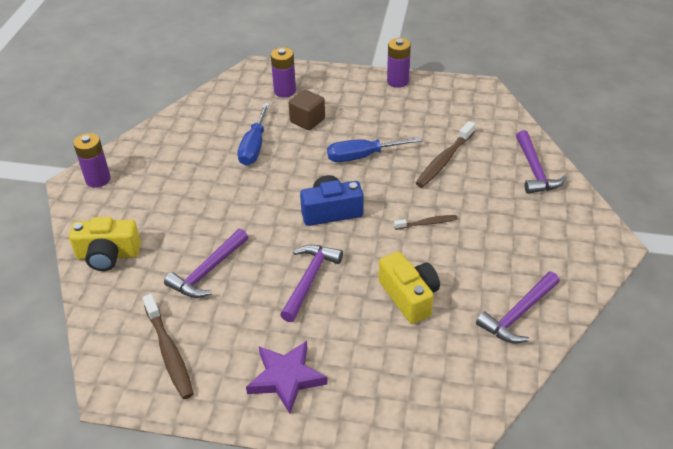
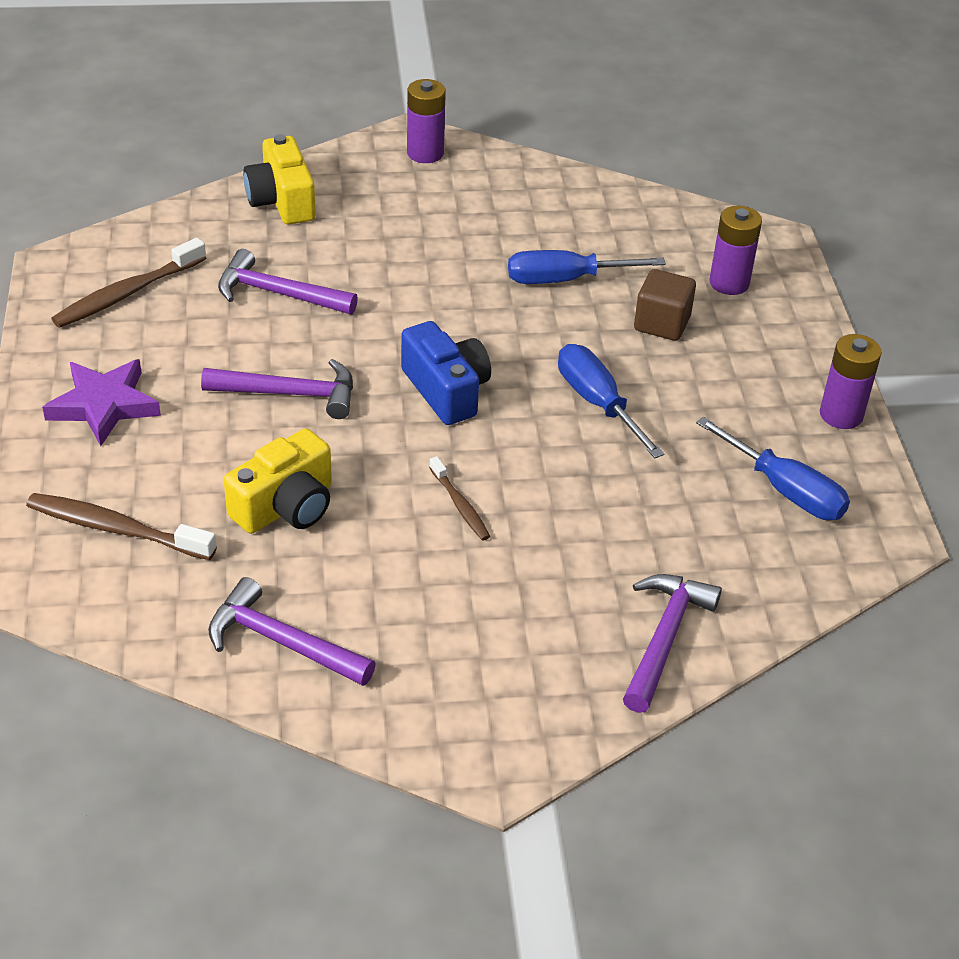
camera: 70 degrees right, 0 degrees up
(444, 110) = (785, 490): none -> blue screwdriver
(444, 160) = (635, 507): brown toothbrush -> brown toothbrush (116, 528)
(535, 170) = (664, 638): purple hammer -> purple hammer turned 135 degrees clockwise

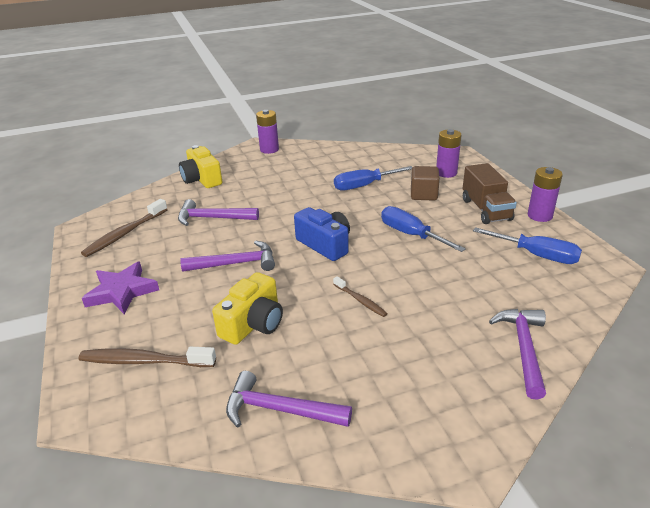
camera: 10 degrees left, 10 degrees down
(754, 381) = (486, 210): none -> brown truck

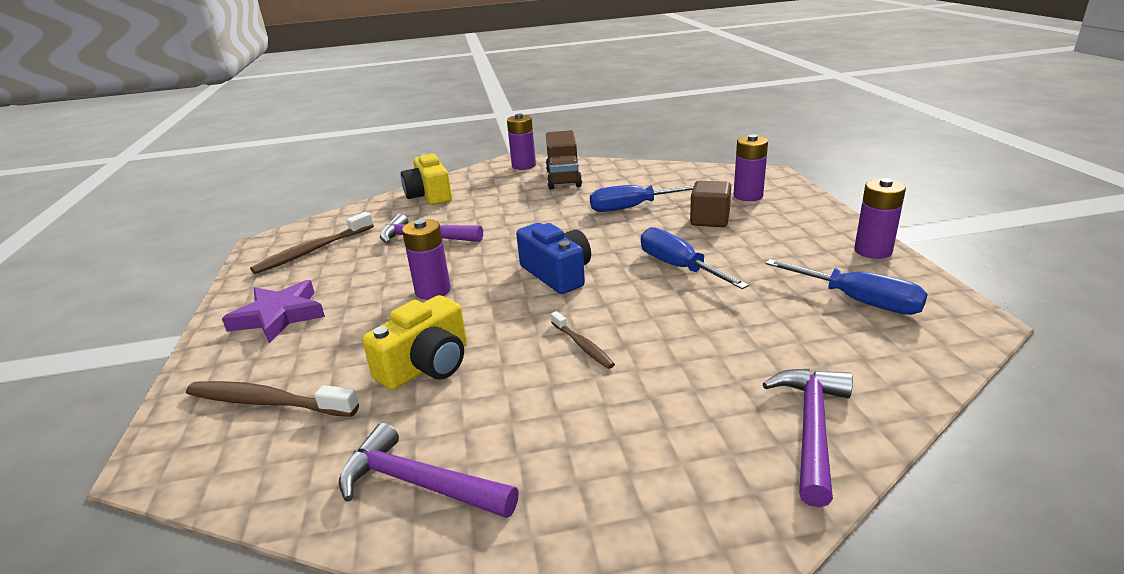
camera: 10 degrees right, 5 degrees down
(236, 263) = (433, 291): purple hammer -> purple battery
(486, 210) = (794, 241): brown truck -> brown truck (563, 178)

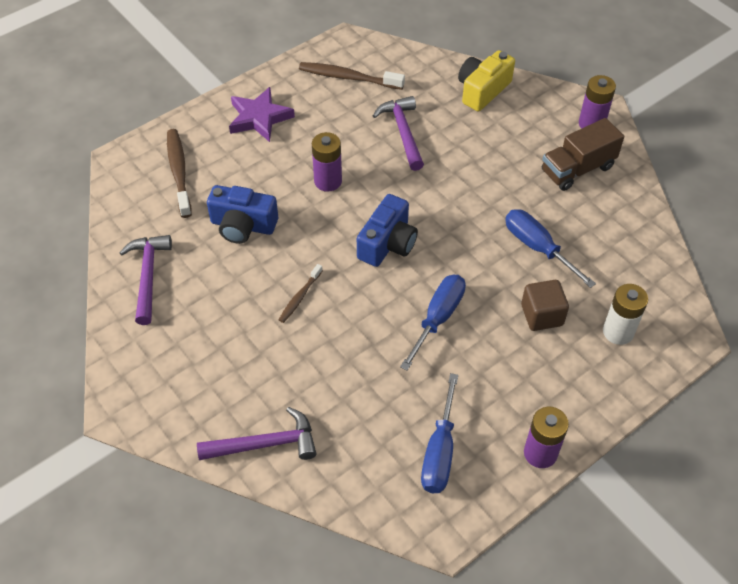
camera: 60 degrees right, 25 degrees up
(427, 365) = (243, 225): yellow camera -> blue camera
(748, 196) = (618, 332): purple battery -> white battery

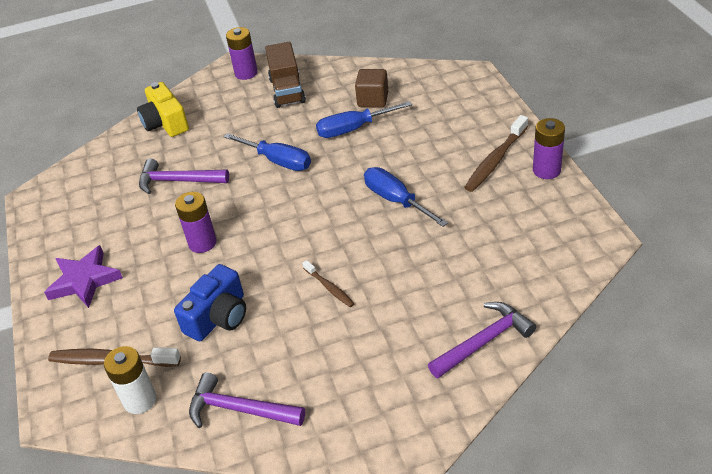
camera: 65 degrees left, 10 degrees down
(265, 444) = (484, 341): purple hammer -> purple hammer turned 45 degrees clockwise
(348, 77) = (82, 204): brown toothbrush -> brown toothbrush (495, 160)
(387, 243) = (300, 216): blue camera -> none
(439, 452) = (528, 226): blue screwdriver -> blue screwdriver (278, 161)
(542, 315) = (420, 141): brown cube -> brown cube (373, 100)
(618, 332) = (453, 107): white battery -> white battery (140, 400)

